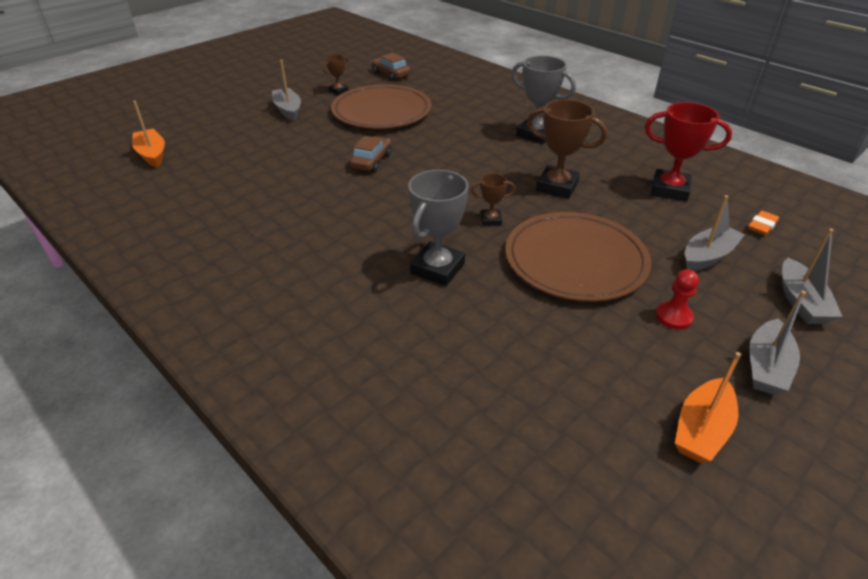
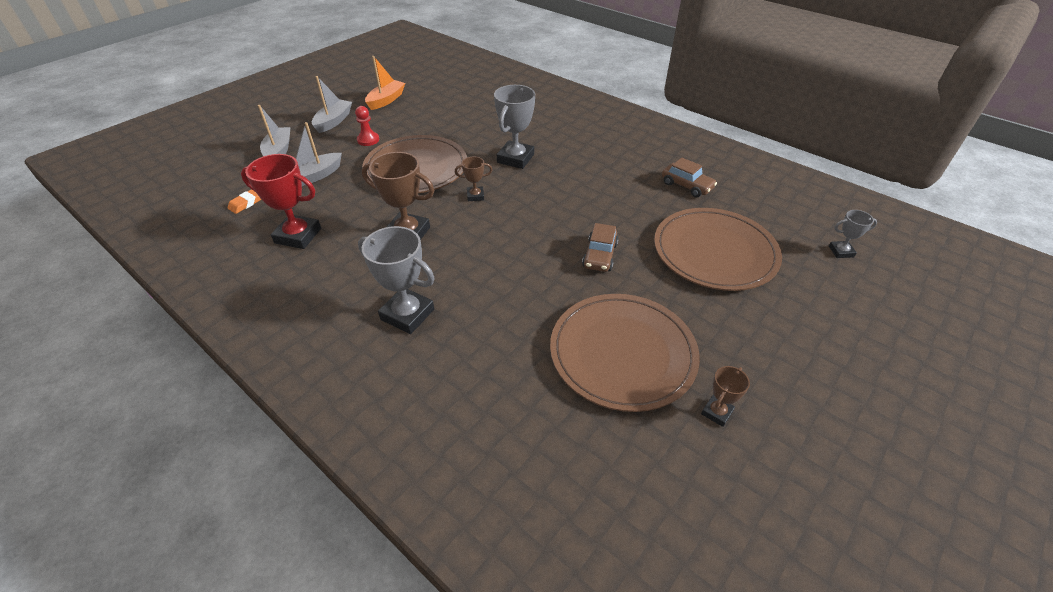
camera: 175 degrees right, 5 degrees up
(152, 154) = (841, 251): orange boat -> grey trophy
(265, 159) = (714, 252): none -> brown plate
(288, 110) = (758, 348): grey boat -> none
(391, 74) = (651, 489): brown car -> brown car (686, 186)

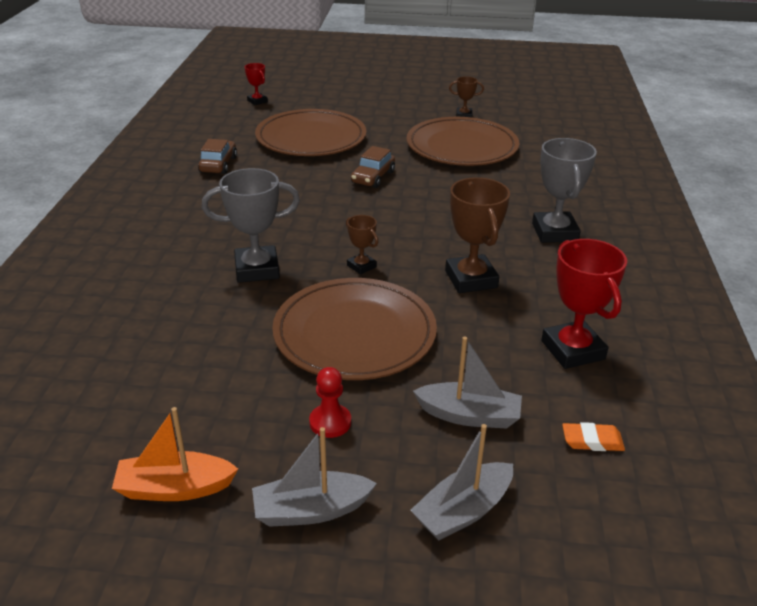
camera: 125 degrees left, 10 degrees down
(600, 255) = (373, 177): brown car -> brown car turned 135 degrees clockwise
(841, 251) = (257, 101): grey trophy -> red trophy

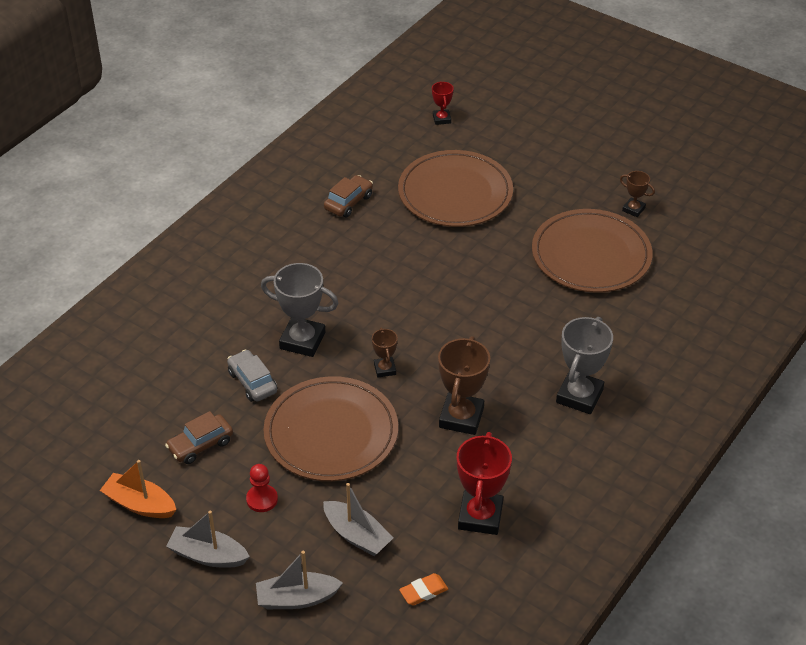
camera: 30 degrees right, 10 degrees up
(229, 318) = (252, 382): none -> grey car
(373, 177) = (472, 268): brown car -> brown car (200, 445)
(592, 441) = (423, 591): orange eraser -> orange eraser turned 60 degrees counterclockwise

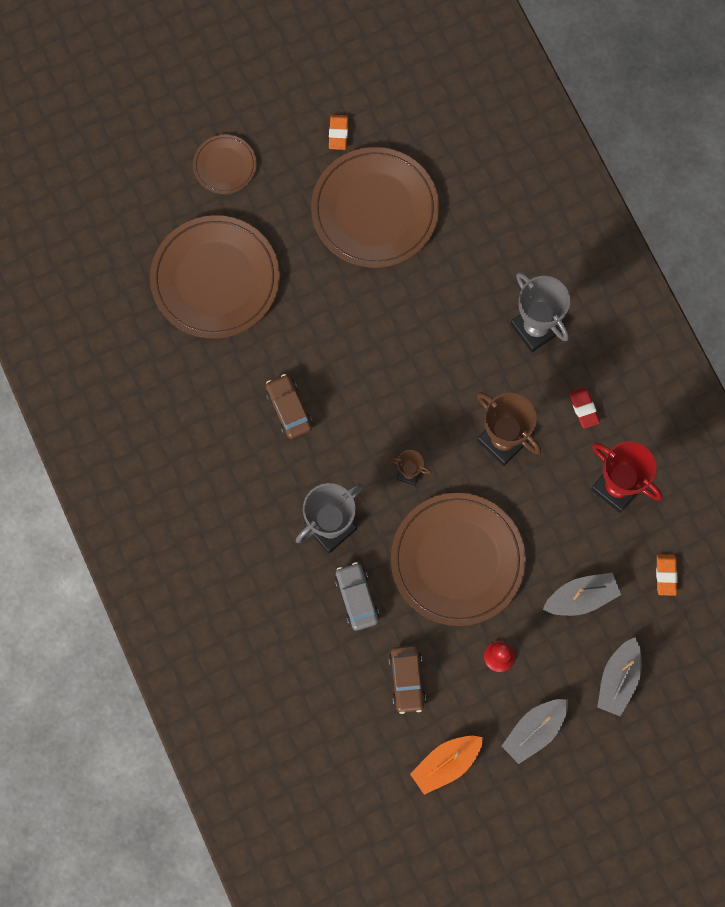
camera: 60 degrees left, 30 degrees up
(252, 382) = (356, 598): grey car -> grey car turned 75 degrees clockwise
(348, 202) = (166, 386): brown car -> brown car (289, 409)
(441, 119) = (96, 227): red trophy -> none
(534, 460) = (583, 409): none -> red eraser
(549, 161) = (225, 165): none -> brown plate
(633, 209) = (338, 133): brown trophy -> orange eraser

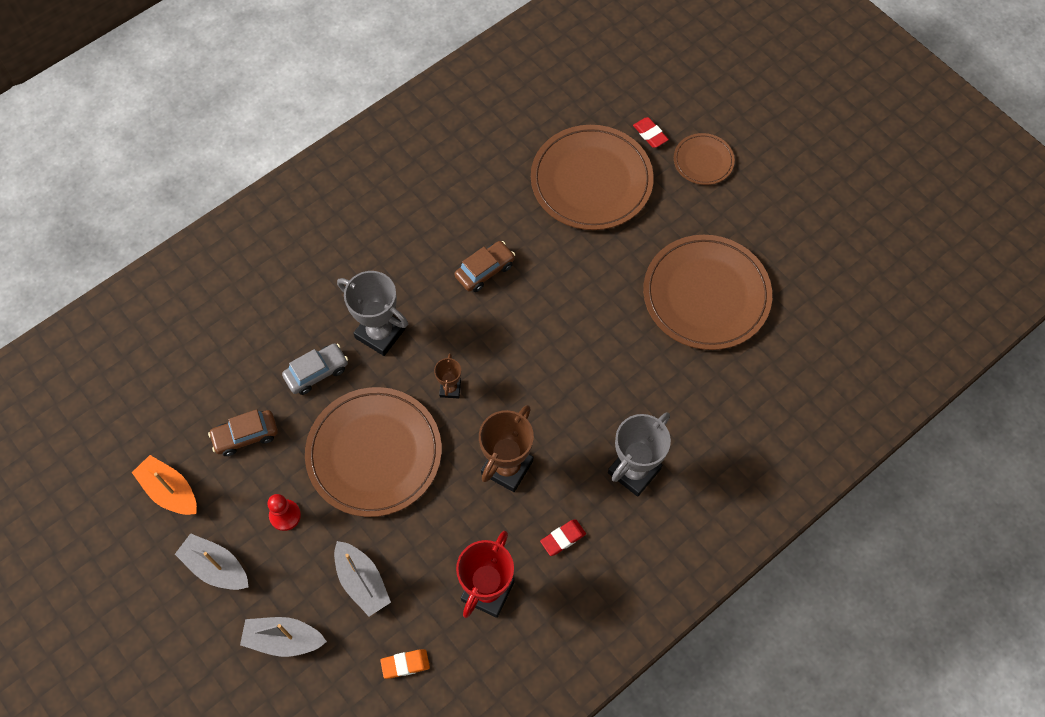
camera: 75 degrees right, 10 degrees down
(177, 206) = (650, 134): none -> red eraser
(338, 133) = (771, 245): orange eraser -> none

